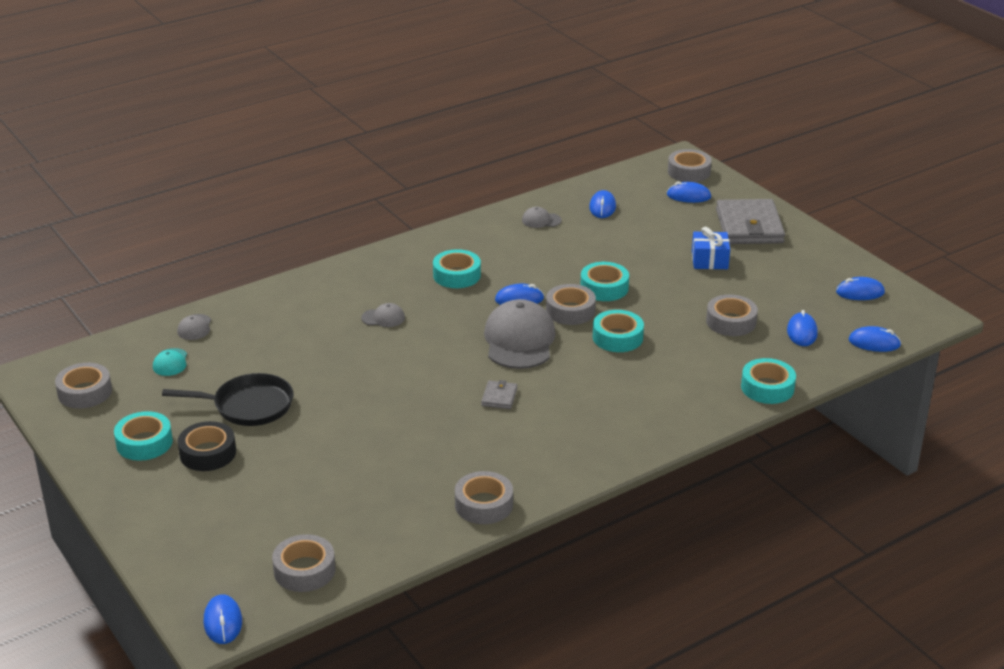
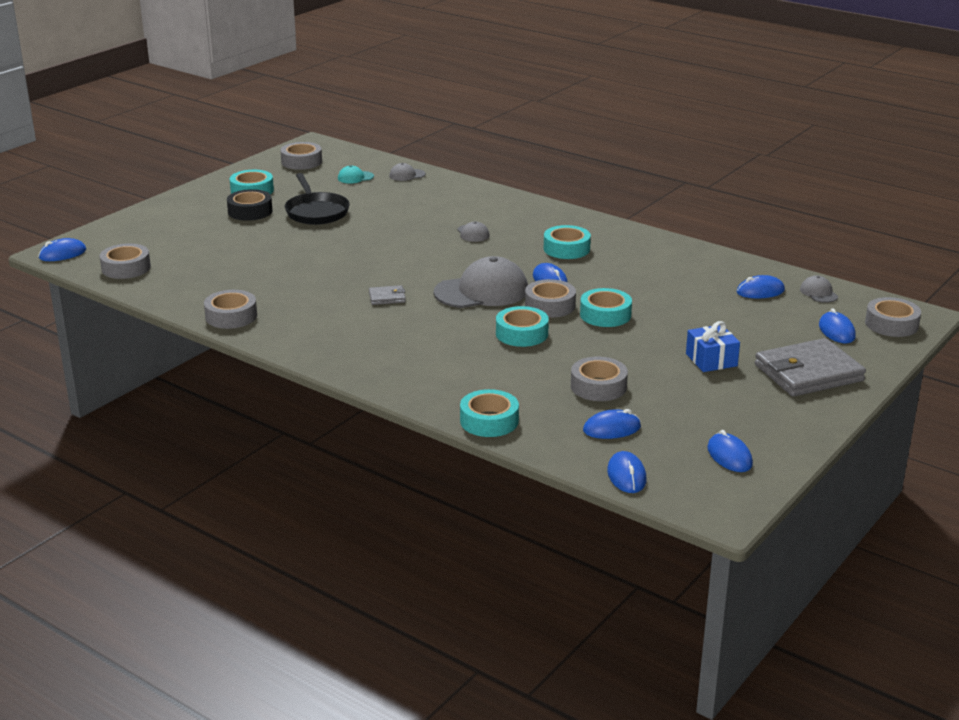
camera: 70 degrees right, 5 degrees down
(541, 220) = (701, 267): grey cap -> grey cap (818, 293)

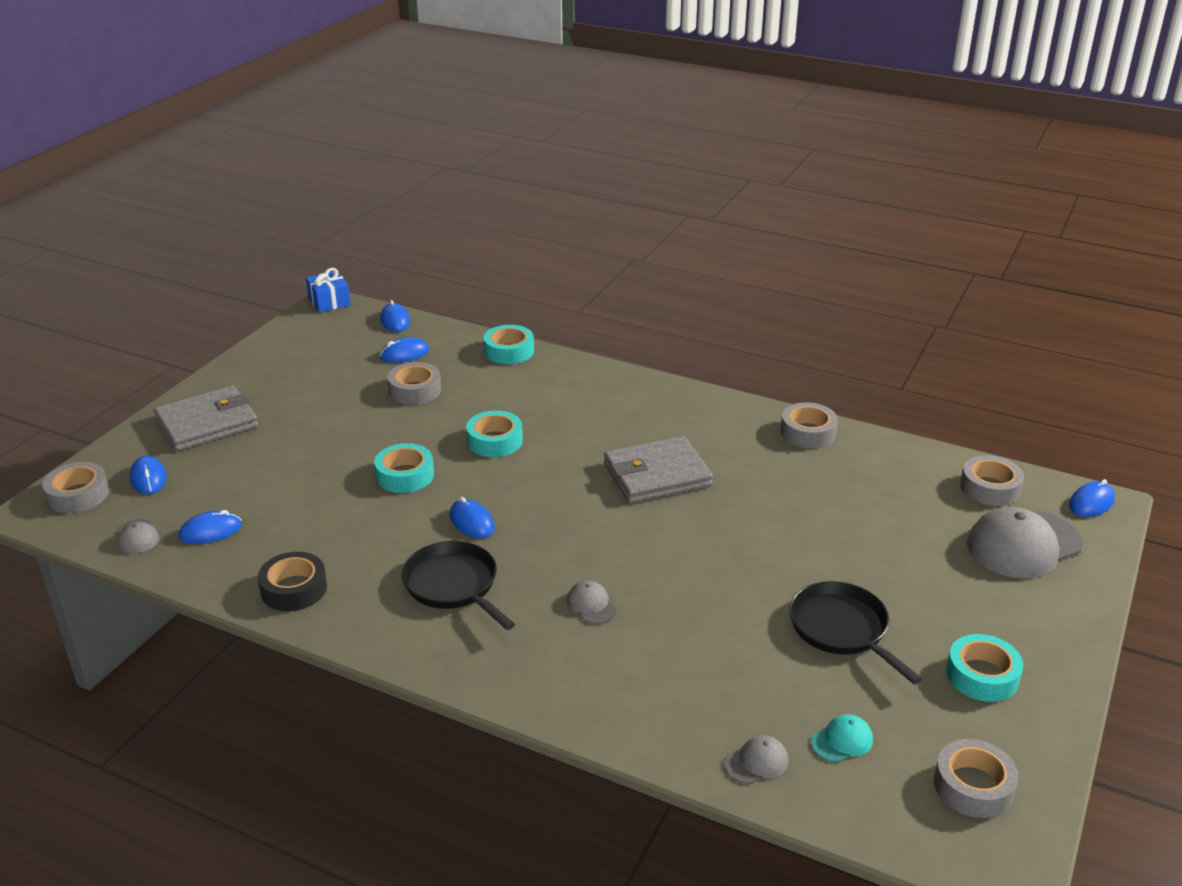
camera: 170 degrees right, 5 degrees up
(250, 211) = (939, 619): black tape -> black tape (294, 589)
(387, 297) = (657, 475): grey wallet -> grey wallet, size x2.25
(482, 291) = (551, 495): grey cap -> grey cap (1023, 545)
(550, 305) = (468, 482): grey tape -> none
(566, 249) = (454, 586): turquoise tape -> black pan
(711, 360) = (300, 429): blue gift -> blue gift (329, 302)
(729, 456) = (310, 341): blue mouse -> none

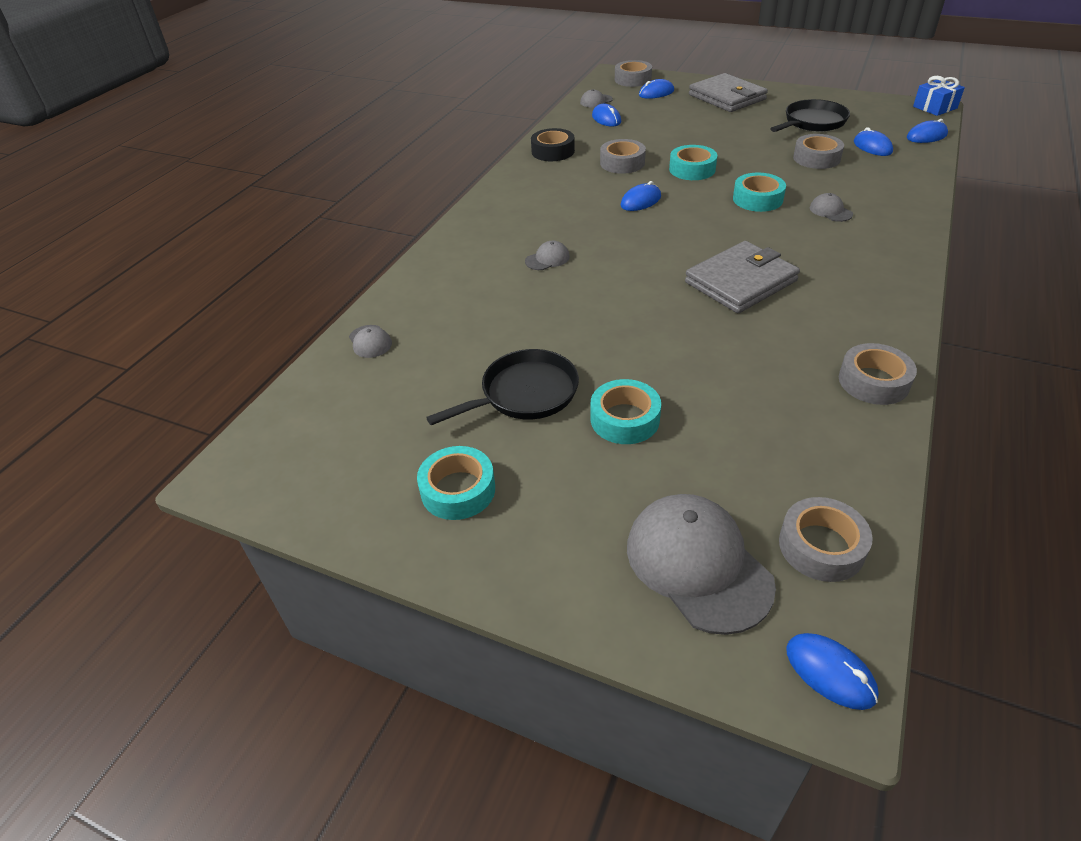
camera: 90 degrees right, 10 degrees up
(454, 586) = (563, 203): black pan -> black pan (812, 122)
(509, 351) = (915, 191): turquoise tape -> turquoise tape (624, 419)
(534, 403) = (830, 211): none -> grey cap
(657, 475) = (740, 282): grey wallet -> grey wallet turned 75 degrees clockwise
(842, 741) = (384, 387): turquoise cap -> none
(973, 786) = (318, 465): grey tape -> grey tape (622, 163)

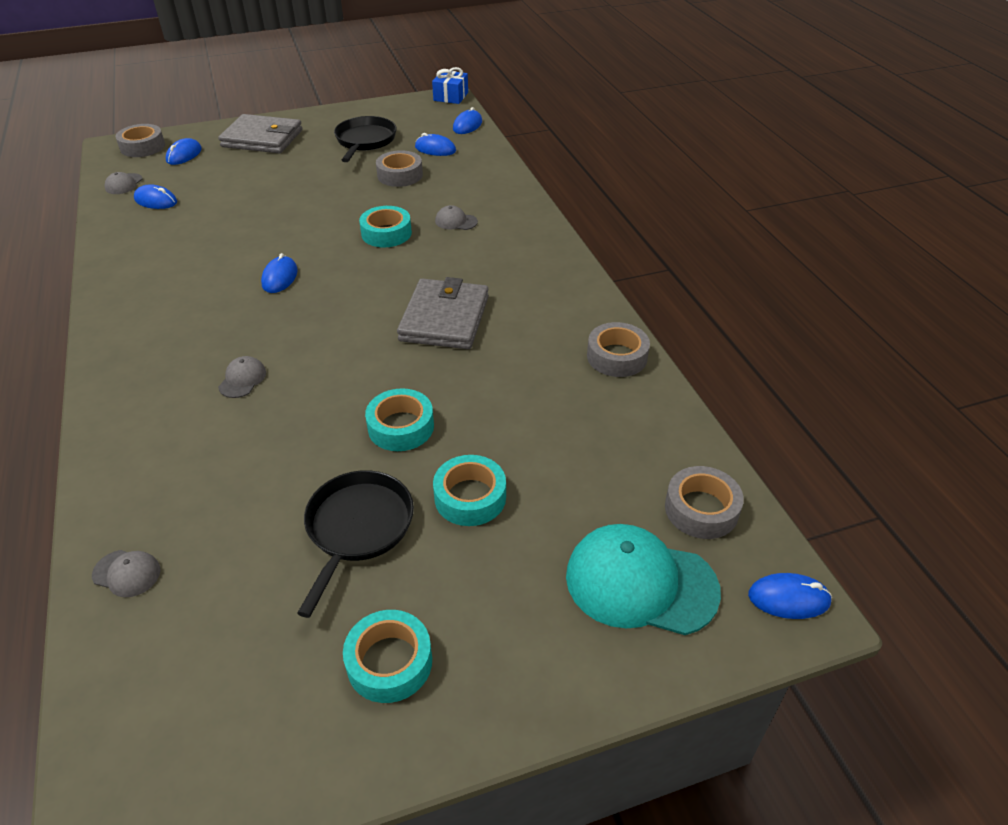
camera: 45 degrees left, 0 degrees up
(553, 151) = (129, 258): black tape -> none
(622, 163) = (221, 244): grey tape -> none
(692, 169) = (299, 225): turquoise tape -> turquoise tape (401, 427)
(698, 564) = (640, 583): grey cap -> turquoise cap

